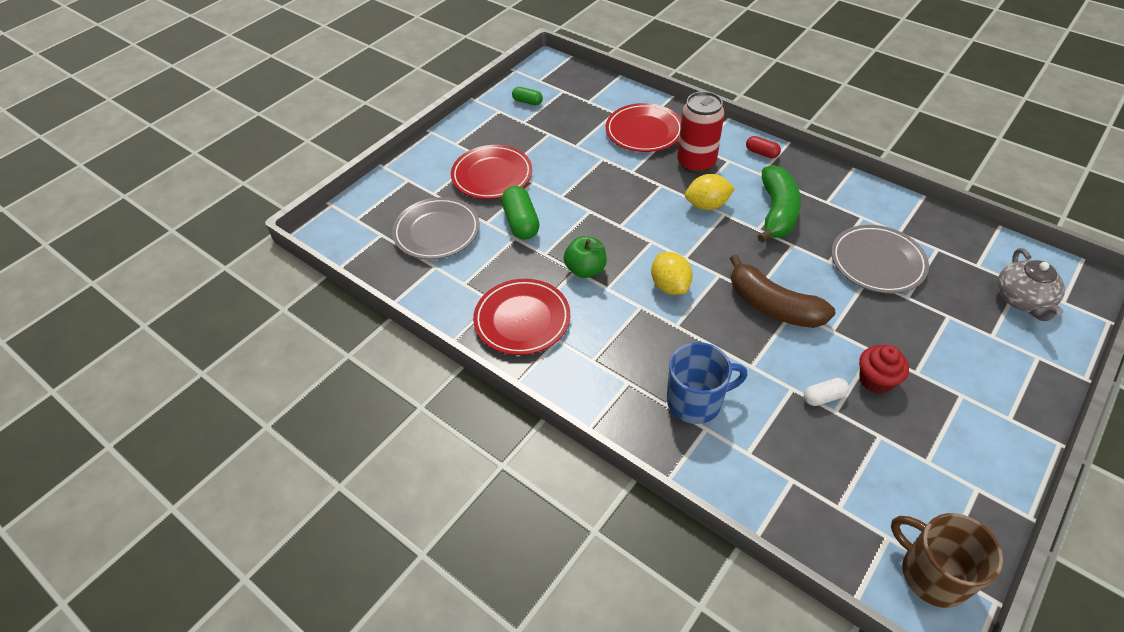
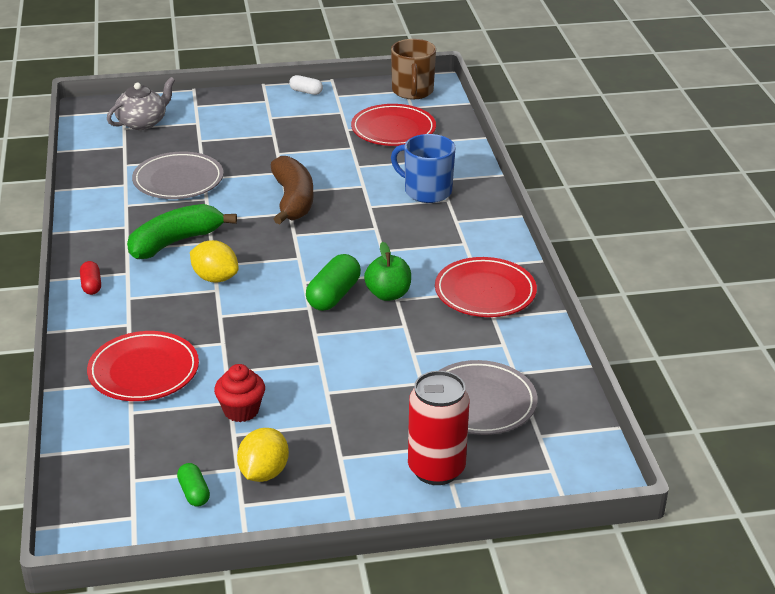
camera: 140 degrees left, 15 degrees down
(492, 175) = (357, 425): red plate -> red plate (393, 130)
(521, 223) = (391, 361): green capsule -> green capsule (333, 295)
(670, 286) = (341, 248): yellow lemon -> yellow lemon (263, 473)
(696, 163) = (158, 313): red can -> red can (436, 469)
(823, 397) = (347, 154): white capsule -> white capsule (306, 92)
(876, 380) = (303, 144): red cupcake -> red cupcake (241, 410)

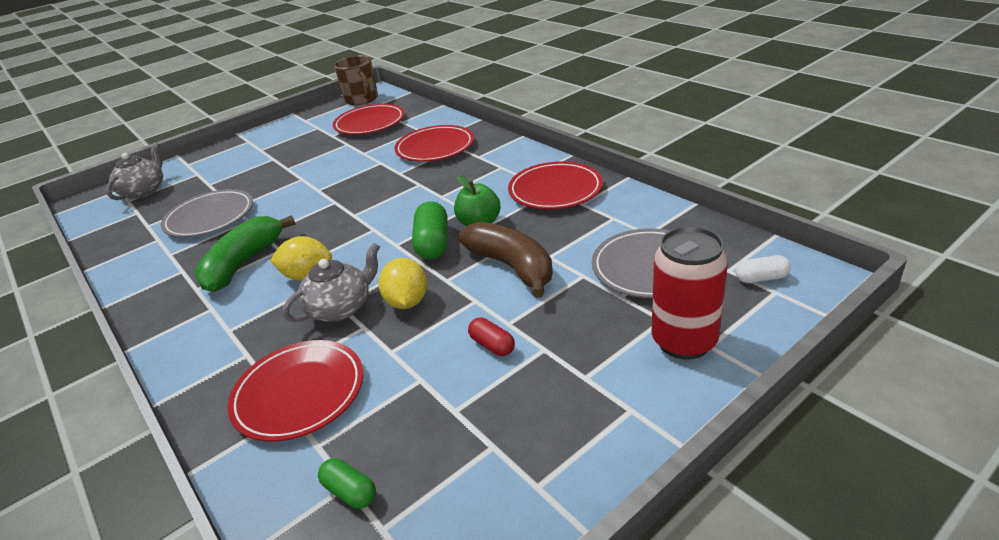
camera: 25 degrees left, 0 degrees up
(91, 285) = (178, 336): red capsule -> red capsule (492, 345)
(194, 493) = (470, 503): green capsule -> green capsule (350, 491)
(218, 319) = (341, 308): none -> grey teapot
(241, 410) = (440, 382): red cupcake -> none
(263, 473) = (526, 435): yellow lemon -> yellow lemon (407, 302)
(293, 200) = (330, 193): brown banana -> brown banana (512, 267)
(306, 92) = (277, 126): white capsule -> white capsule (761, 278)
(426, 191) = (435, 148): blue mug -> red plate

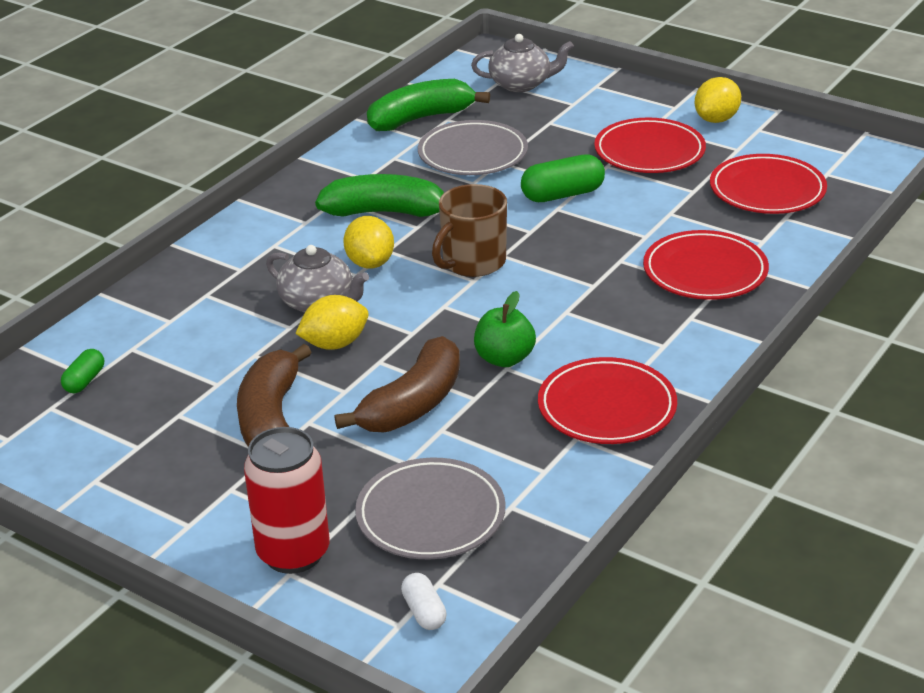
camera: 70 degrees right, 0 degrees up
(129, 237) = (420, 118): none -> green banana
(279, 130) = (716, 119): none -> yellow lemon
(299, 393) = (191, 318): red plate -> red plate (649, 152)
(362, 99) = (853, 157): brown mug -> brown mug (472, 262)
(433, 243) = (451, 333): green capsule -> green capsule (562, 195)
(492, 345) = (271, 418): red capsule -> brown banana

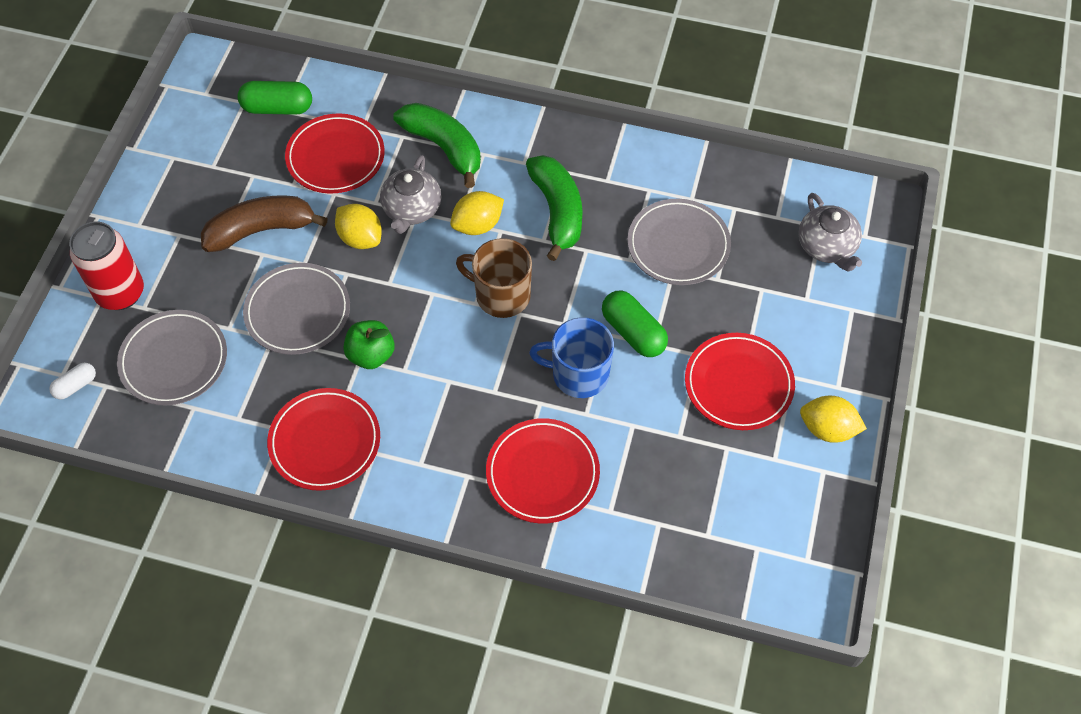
camera: 70 degrees right, 25 degrees up
(85, 381) = (277, 108): green capsule -> green capsule, size x1.73
(413, 404) = (298, 312): brown banana -> grey plate
(420, 118) = (726, 188): green banana -> green banana (444, 147)
(596, 232) = (578, 374): none -> blue mug
(767, 190) = (704, 499): red plate -> red plate (335, 157)

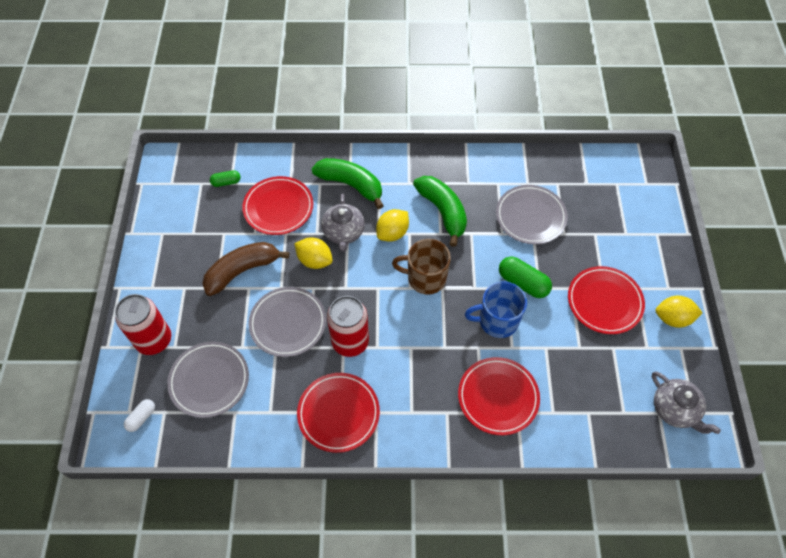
camera: 15 degrees left, 0 degrees up
(277, 108) = (226, 182): green capsule -> green capsule, size x0.58
(371, 355) = (350, 342): green apple -> red can
(827, 246) = (625, 196): grey teapot -> grey teapot (675, 409)

